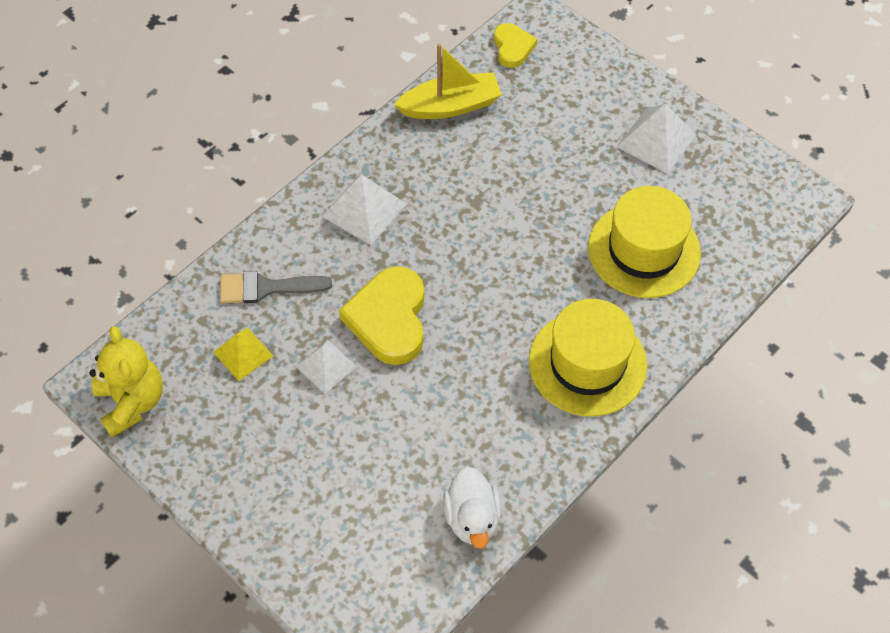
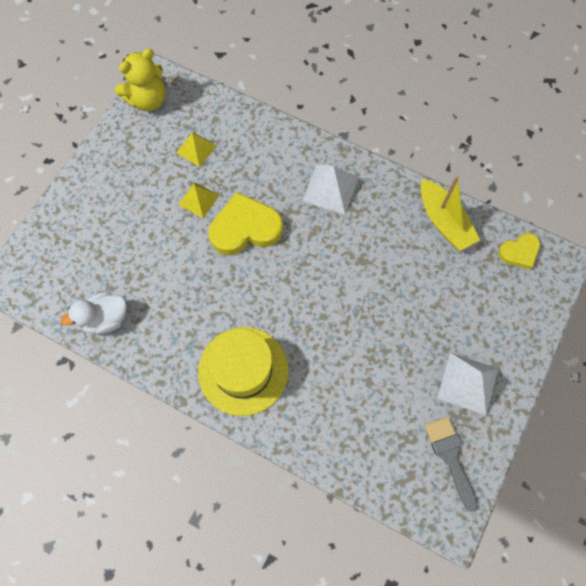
camera: 75 degrees right, 10 degrees up
(266, 288) = (249, 147): grey brush -> grey brush (450, 456)
(326, 366) = (198, 200): white pyramid -> yellow pyramid
(644, 250) = (356, 393): yellow hat -> none

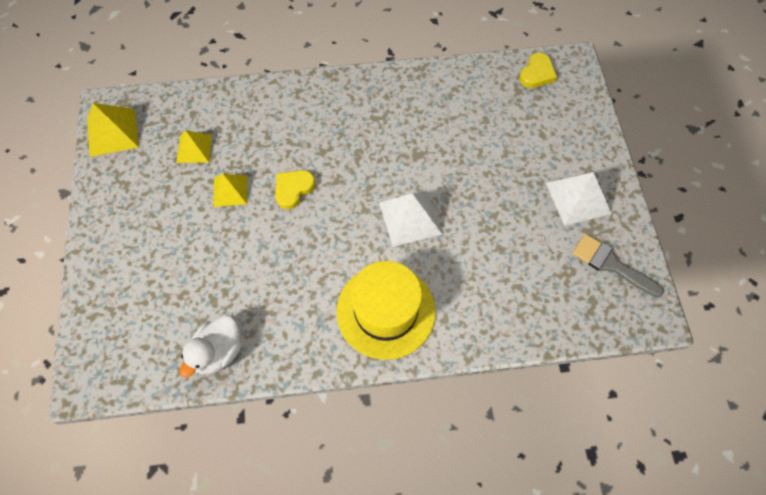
camera: 35 degrees left, 5 degrees down
(148, 100) = (112, 132): yellow teddy bear -> yellow pyramid
(245, 228) = (293, 189): yellow heart -> yellow heart, size x0.57
(330, 189) = (345, 112): white pyramid -> white pyramid (410, 218)
(444, 221) = (460, 84): yellow boat -> none

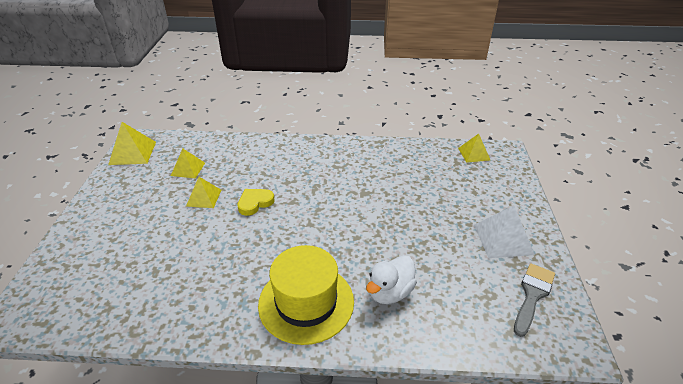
camera: 10 degrees right, 25 degrees down
(218, 352) = (140, 313): white duck -> white duck (390, 292)
(410, 218) = (347, 234): white pyramid -> none
(537, 73) = (474, 154): yellow heart -> yellow pyramid
(610, 264) = (532, 295): grey brush -> grey brush turned 75 degrees clockwise

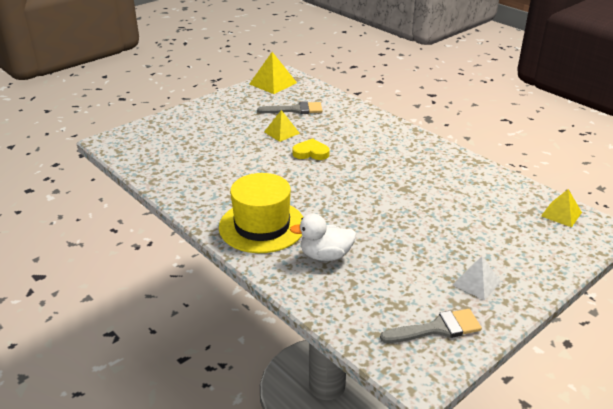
camera: 45 degrees right, 5 degrees down
(188, 169) = (295, 110): yellow pyramid -> grey brush
(503, 239) = (476, 283): white pyramid -> white pyramid, size x0.67

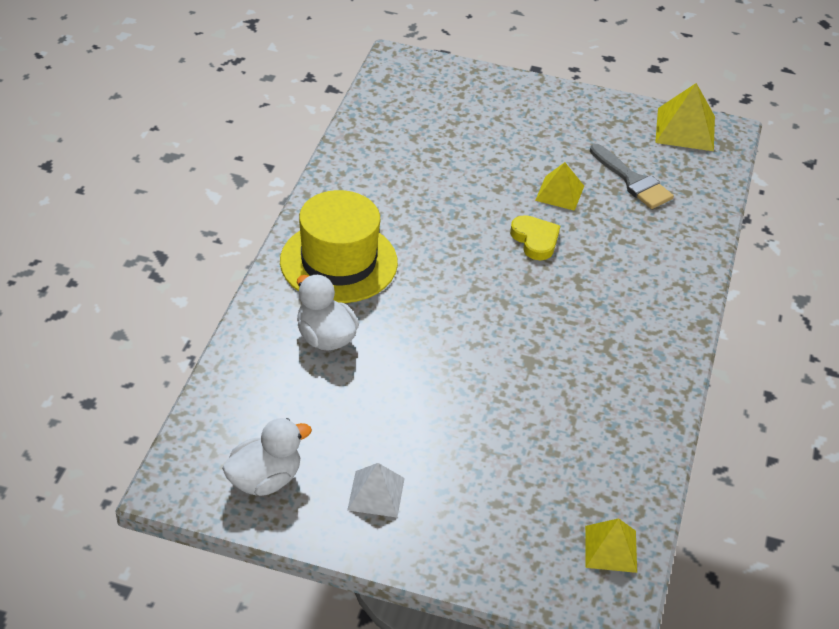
camera: 55 degrees right, 10 degrees up
(437, 328) = (264, 480): grey brush -> white duck

